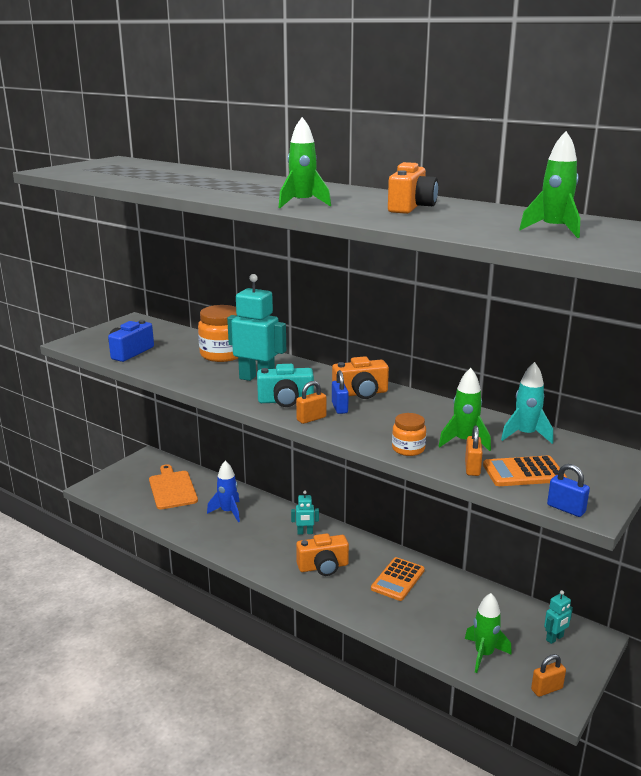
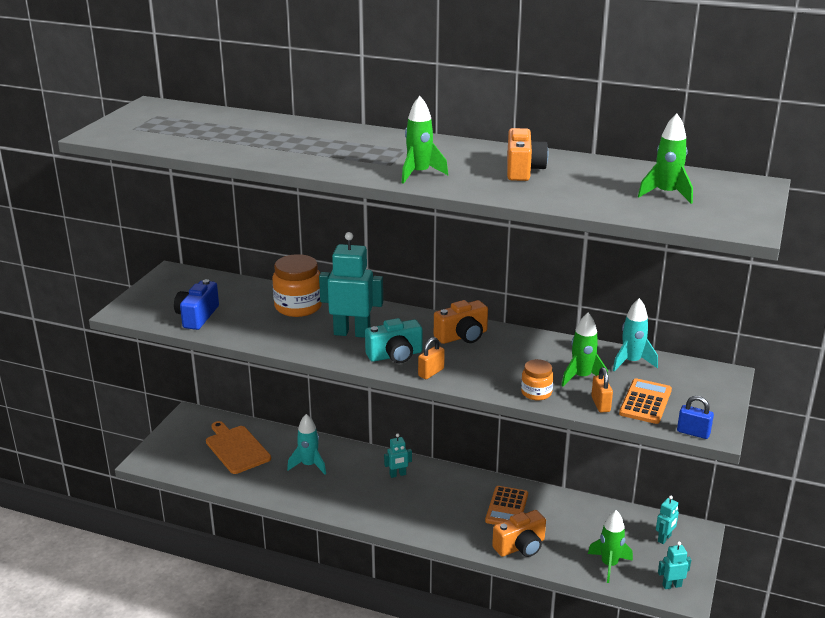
camera: 15 degrees left, 5 degrees up
(228, 512) = (309, 465): blue rocket -> turquoise rocket
(323, 567) = (431, 507): orange camera -> orange camera (520, 546)
(339, 408) = (451, 356): blue padlock -> none
(523, 472) = (645, 402): orange calculator -> orange calculator turned 135 degrees clockwise
(546, 689) = (671, 585): orange padlock -> turquoise robot

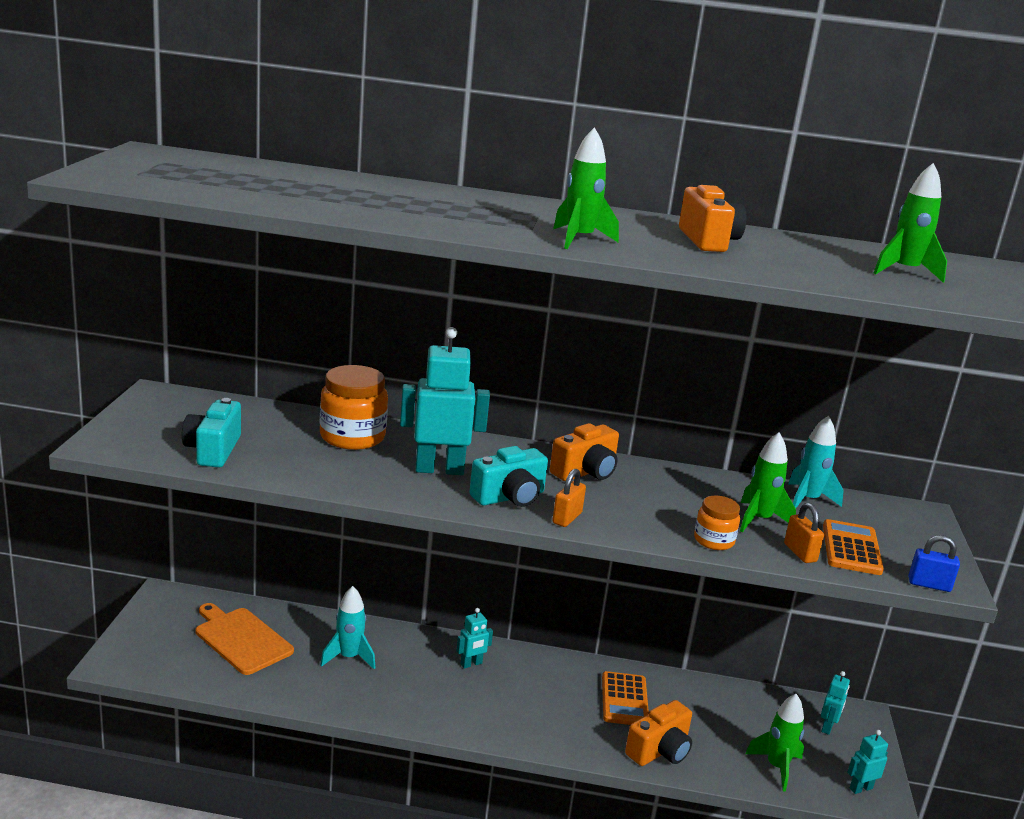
camera: 15 degrees left, 5 degrees down
(197, 316) = (213, 450): blue camera -> turquoise camera

